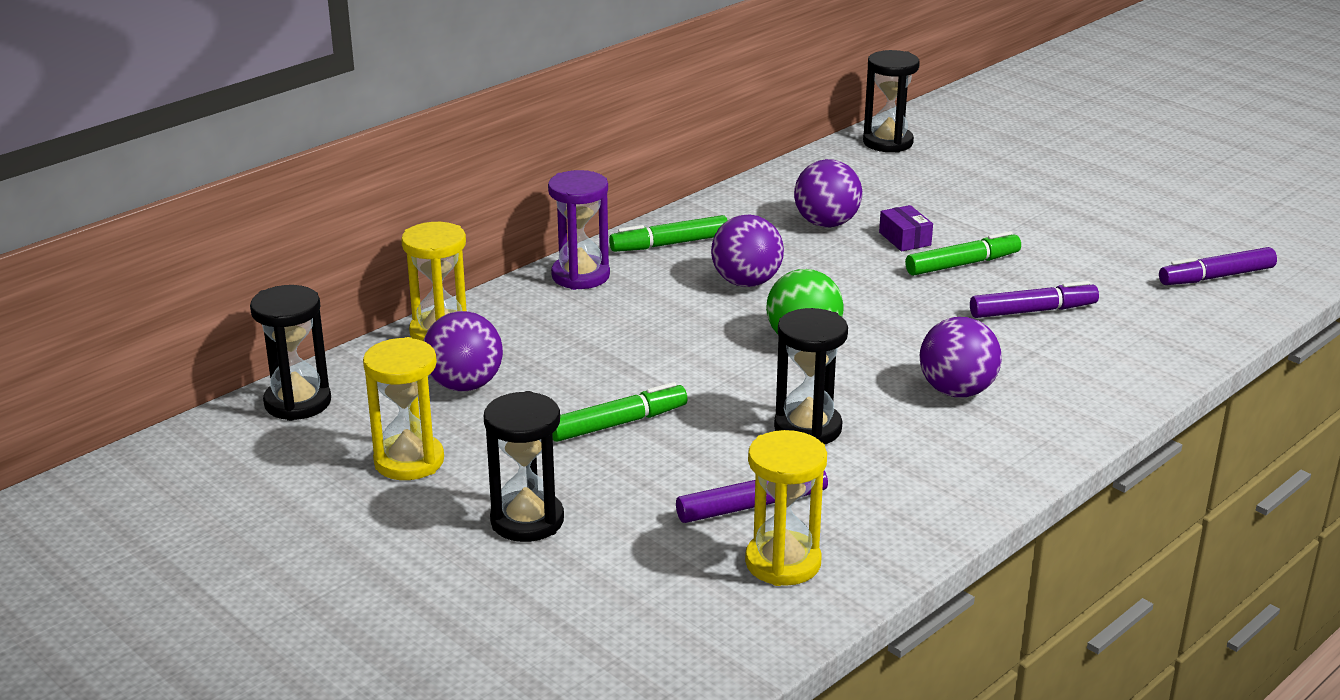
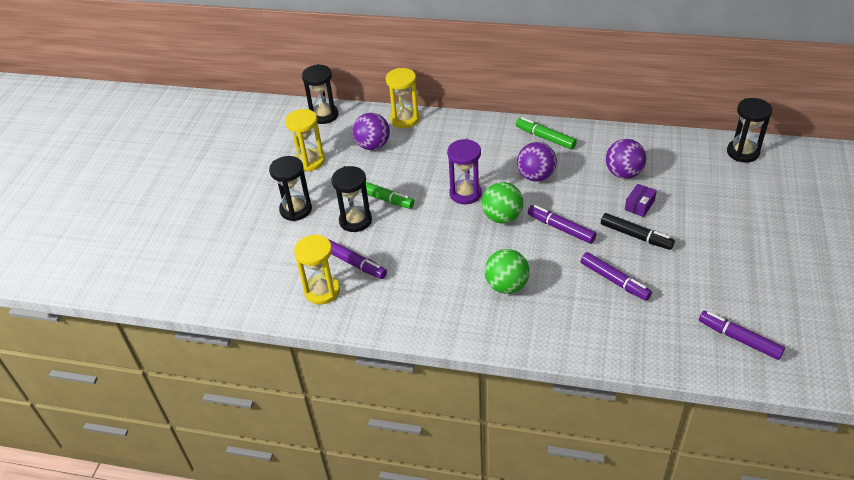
camera: 60 degrees right, 15 degrees up
(580, 276) = (488, 129): purple hourglass -> purple hourglass (465, 193)
(808, 428) = (428, 253): black hourglass -> black hourglass (355, 221)
(883, 307) = (561, 228): none -> purple marker
(957, 391) = (506, 286): purple ball -> green ball
(962, 264) = (636, 236): green marker -> black marker

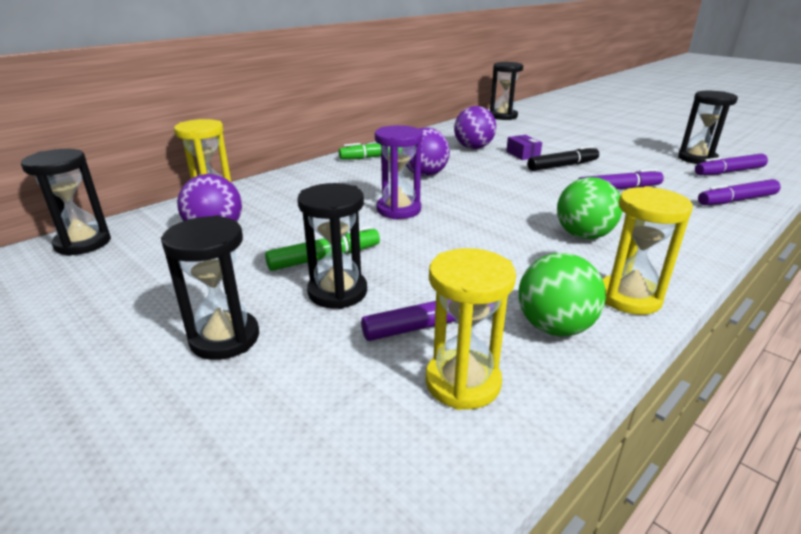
camera: 60 degrees left, 15 degrees down
(309, 161) = (144, 286): yellow hourglass -> yellow hourglass (629, 298)
(502, 217) = (465, 205): green ball -> green ball (554, 327)
(561, 228) = (517, 187): purple marker -> purple marker (736, 200)
(757, 312) = (697, 159): none -> black hourglass

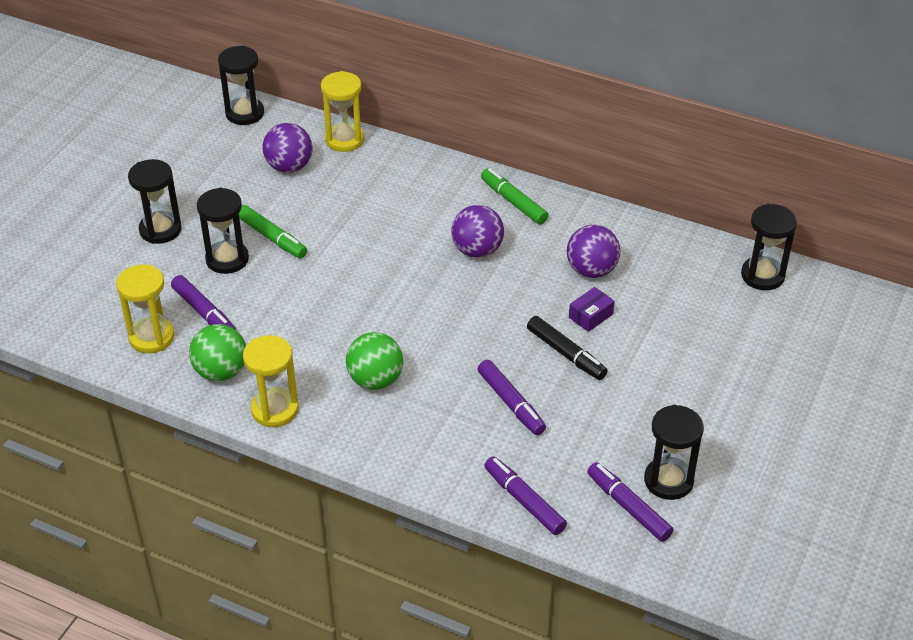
camera: 70 degrees right, 15 degrees up
(398, 210) = (378, 254): purple hourglass -> none

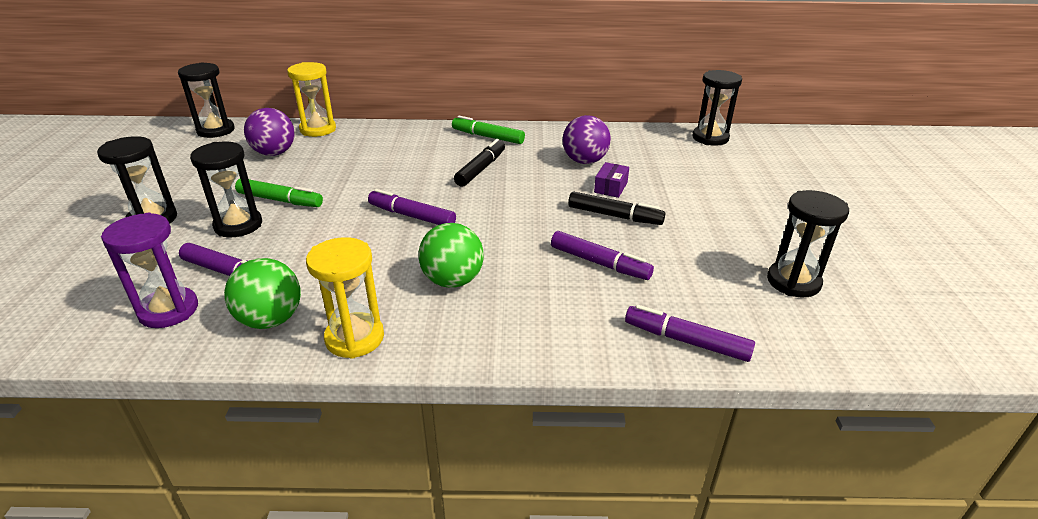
camera: 25 degrees left, 10 degrees down
(151, 337) = (169, 310): yellow hourglass -> purple hourglass
(477, 250) = (481, 169): purple ball -> black marker
(628, 507) = (784, 314): purple marker -> purple marker (412, 216)

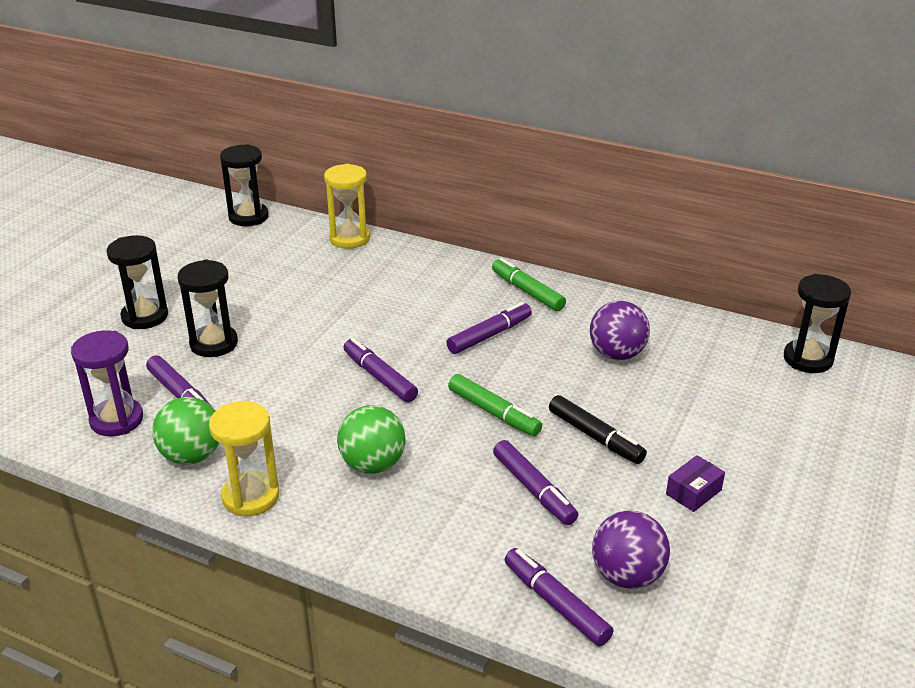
camera: 25 degrees right, 0 degrees up
(274, 153) = (290, 261): purple ball -> purple ball (627, 575)
(280, 200) = (265, 324): green marker -> green marker (494, 413)
(481, 169) = (489, 335): black marker -> purple marker
(610, 187) = (620, 398): purple box -> purple box (693, 492)
(793, 282) = (735, 579): black hourglass -> none

